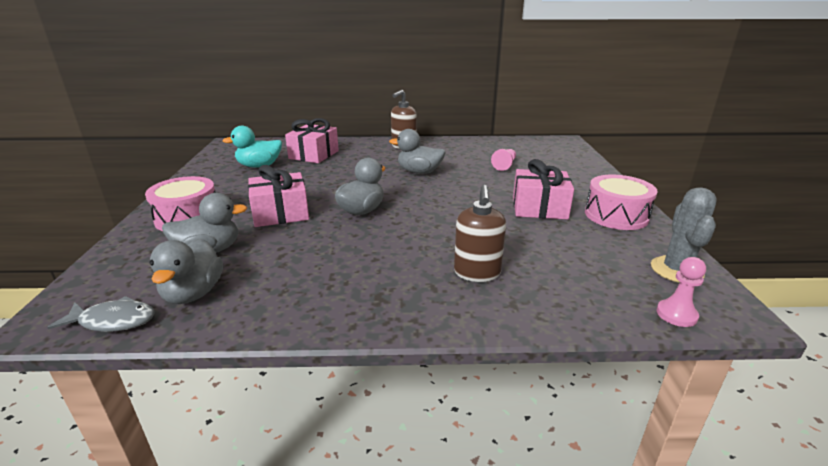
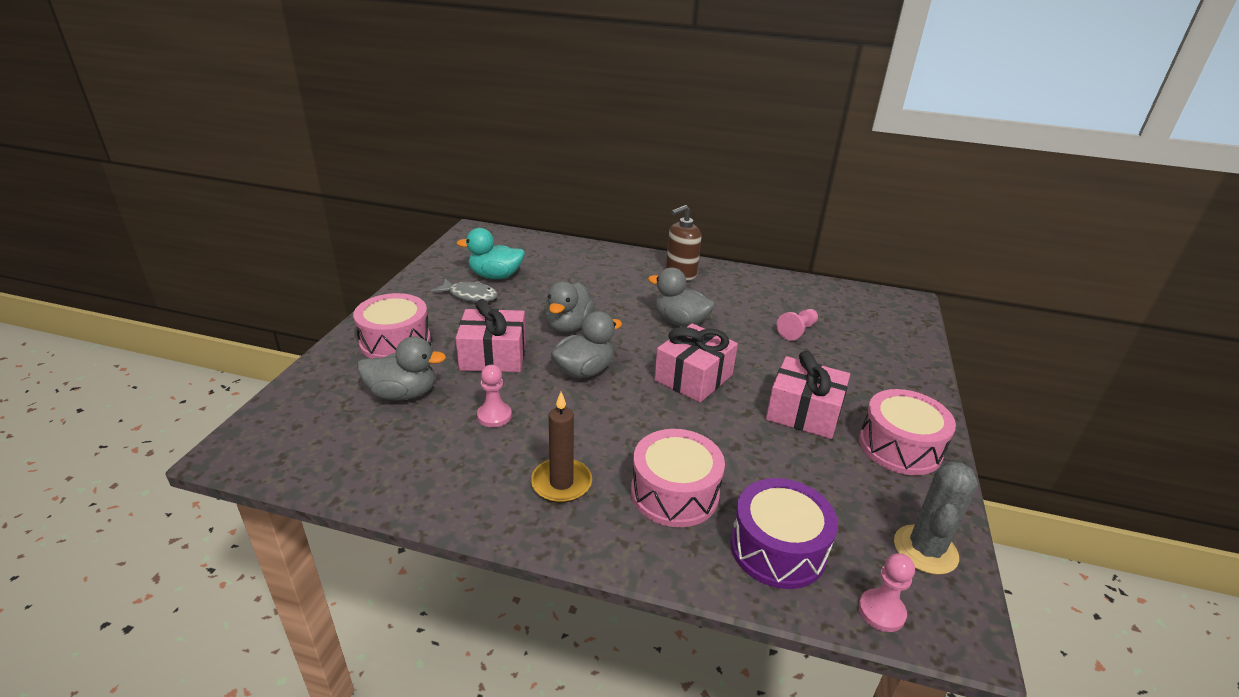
camera: 15 degrees right, 5 degrees up
(113, 321) = (291, 463): grey fish -> grey fish (470, 295)
(193, 293) = (371, 447): grey duck -> grey duck (568, 326)
(300, 251) = (494, 416): none -> pink pawn
(314, 155) = (564, 268): pink gift -> pink gift (693, 377)
(381, 285) = (561, 483): none -> brown candle
(477, 273) = (674, 493): brown soap dispenser -> pink drum
(576, 291) = (778, 548): none -> purple drum

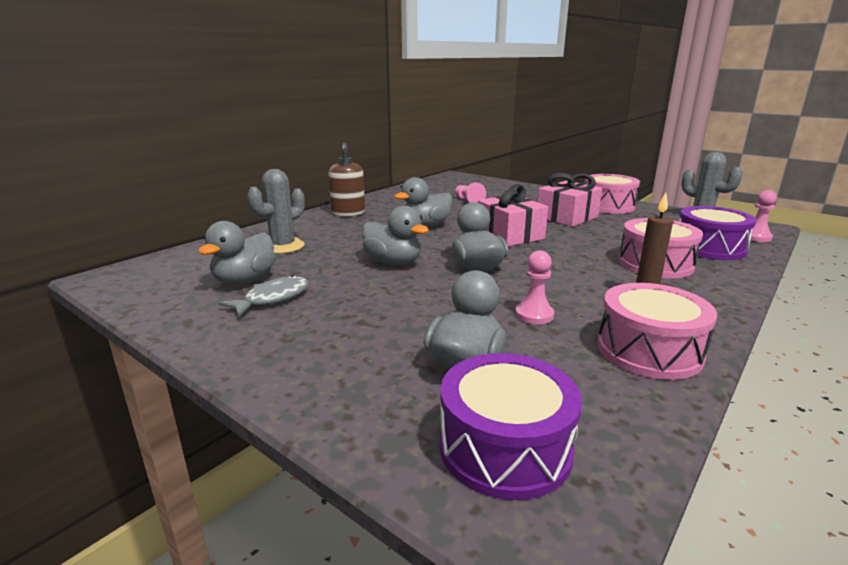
camera: 65 degrees left, 10 degrees down
(309, 424) = (505, 447): none -> purple drum
(395, 341) = (334, 358): pink drum -> pink drum (649, 350)
(493, 356) = (420, 302): pink gift -> none
(495, 276) = (245, 280): turquoise duck -> grey duck
(569, 269) = (283, 246): none -> grey cactus

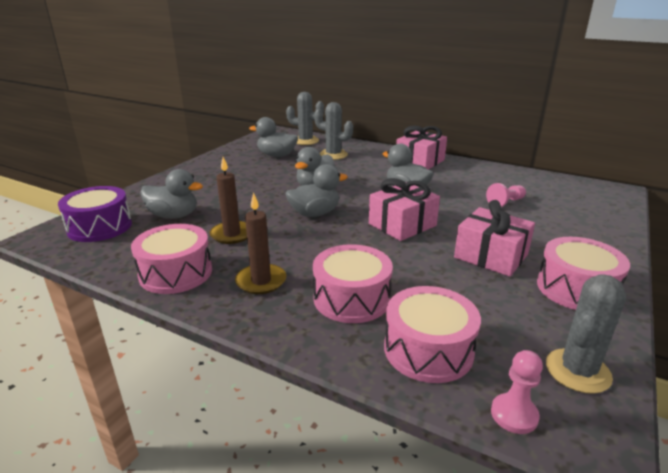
camera: 80 degrees right, 5 degrees up
(197, 258) = (305, 141): none -> grey cactus
(272, 299) = (252, 165): grey fish -> none
(348, 213) = (420, 161): brown soap dispenser -> pink gift
(534, 315) = (232, 234): pink pawn -> brown candle
(709, 248) = (428, 350): purple drum -> pink drum

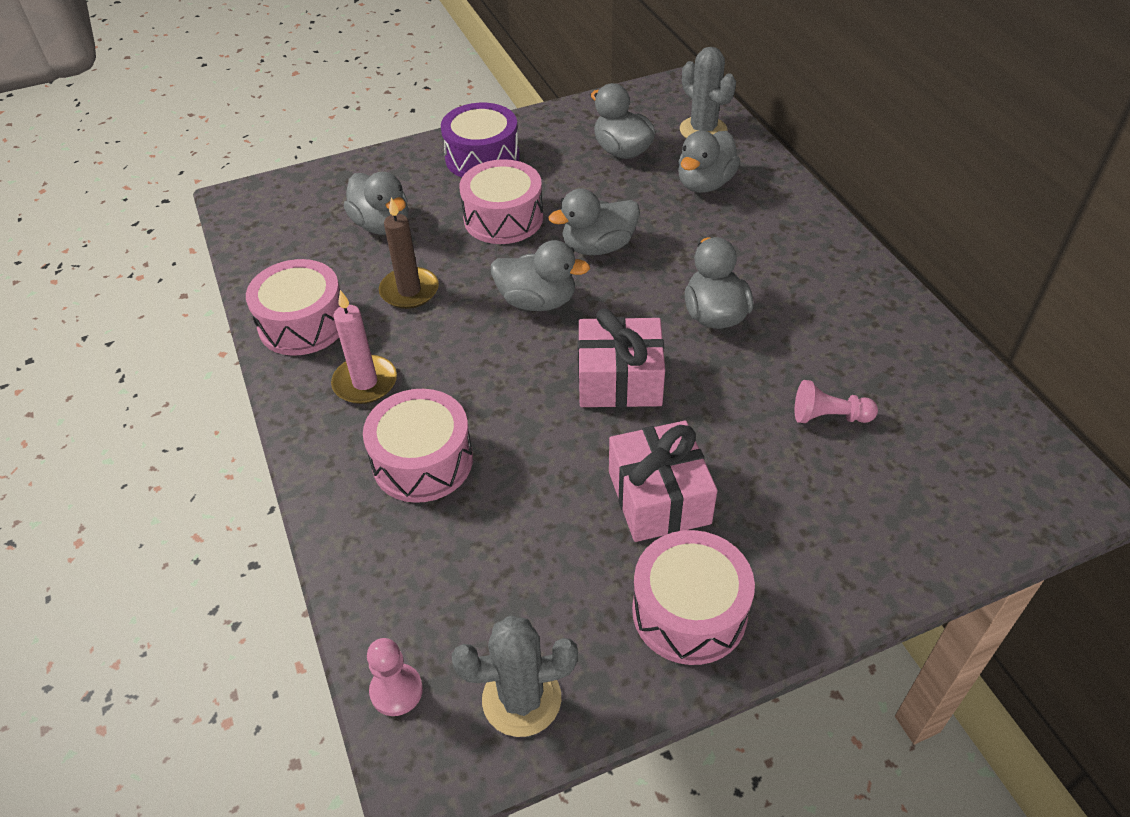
camera: 40 degrees right, 20 degrees up
(100, 227) = (298, 209): purple drum -> purple drum (482, 158)
(261, 281) = (365, 382): brown candle -> pink candle
(333, 155) = (705, 184): grey cactus -> grey duck
(420, 161) = (821, 260): pink gift -> none
(428, 350) = (415, 572): pink drum -> pink drum (503, 218)

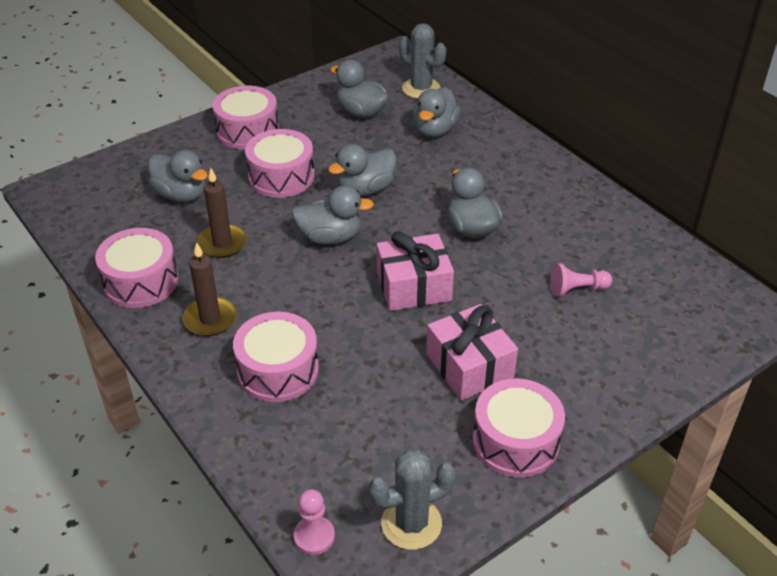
camera: 15 degrees left, 5 degrees down
(365, 382) = (210, 319): pink candle -> brown candle
(482, 158) = (247, 131): purple drum -> pink drum

